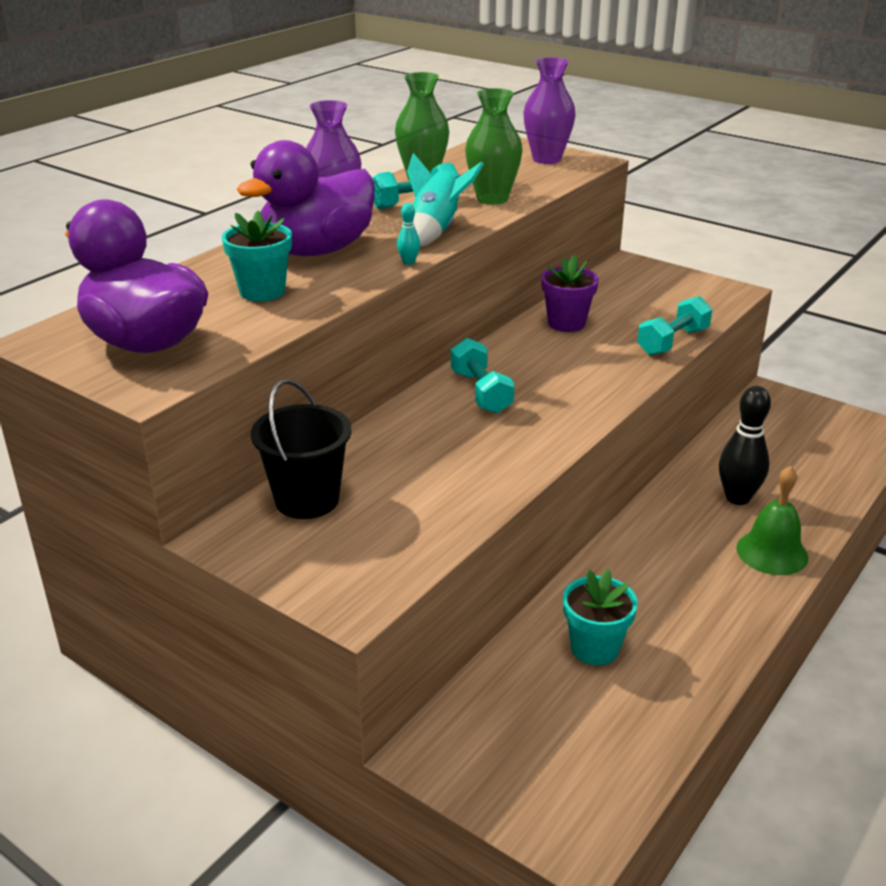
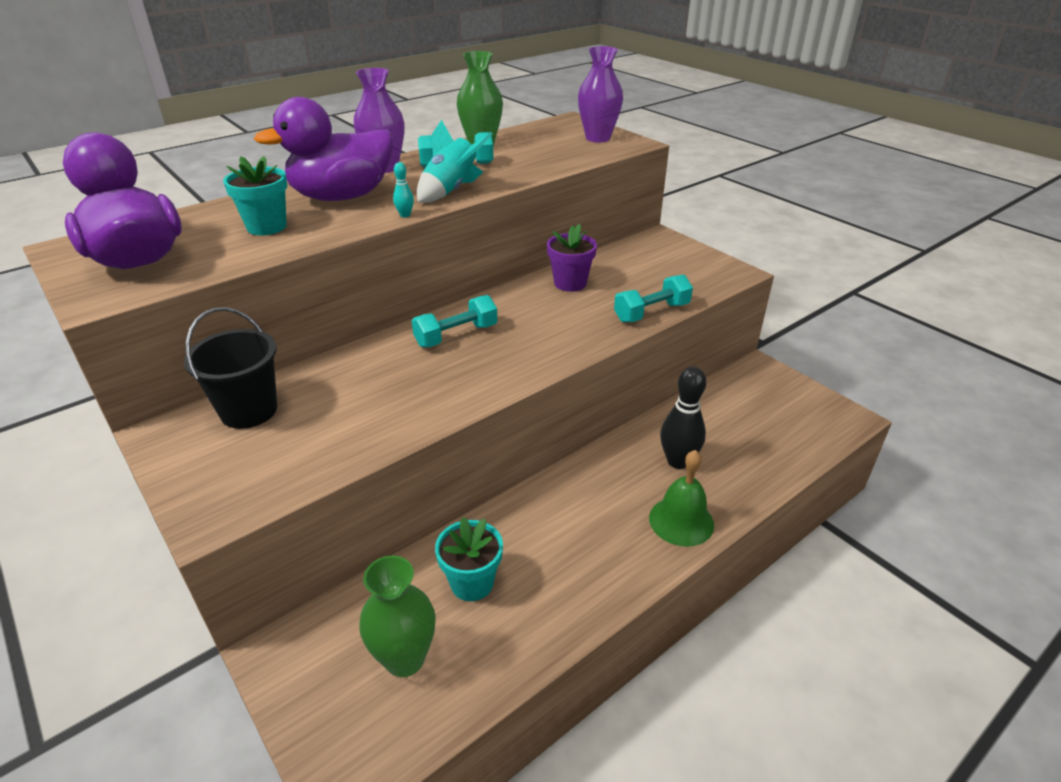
camera: 15 degrees right, 5 degrees up
(480, 392) = (456, 335): turquoise dumbbell -> turquoise dumbbell turned 60 degrees clockwise
(492, 199) = (523, 167): green vase -> green vase (405, 658)

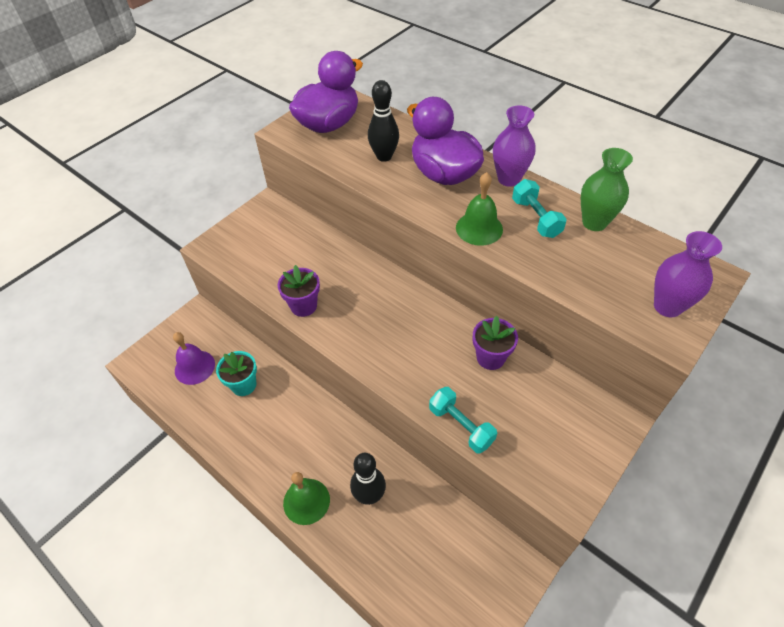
camera: 80 degrees right, 15 degrees up
(249, 410) = (290, 228): black bucket -> none
(267, 227) = (384, 156): turquoise flower pot -> black bowling pin
(405, 215) = (424, 214): turquoise bowling pin -> none
(405, 658) = (194, 367): green vase -> purple bell
(425, 409) = (303, 306): none -> purple flower pot
(451, 191) = (479, 228): turquoise rocket -> green bell
(456, 335) = (389, 300): turquoise dumbbell -> none

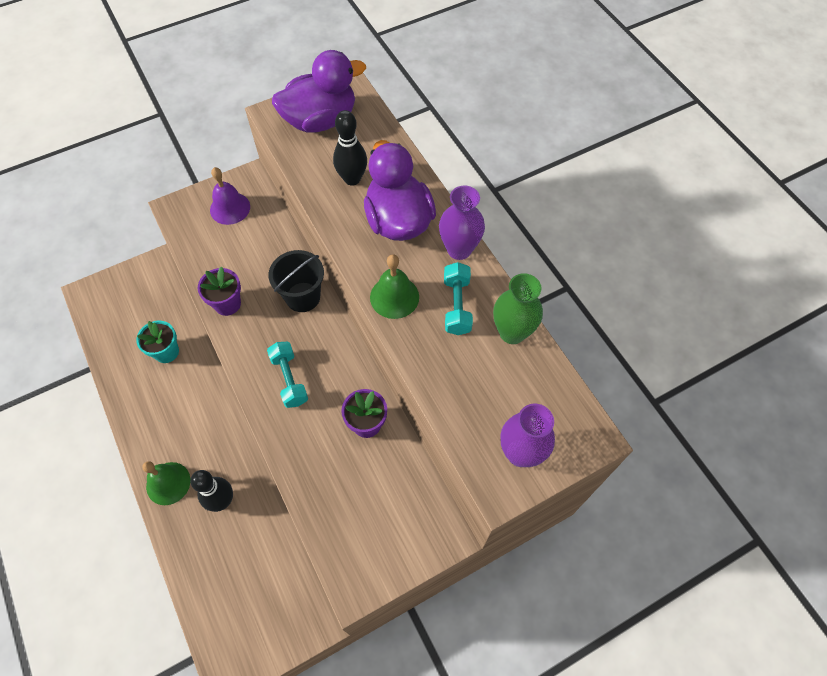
camera: 20 degrees right, 10 degrees up
(194, 367) = (133, 318): purple bell -> purple bell (230, 208)
(371, 278) = (303, 297): none -> black bucket
(461, 426) = (301, 480): turquoise dumbbell -> turquoise dumbbell (289, 379)

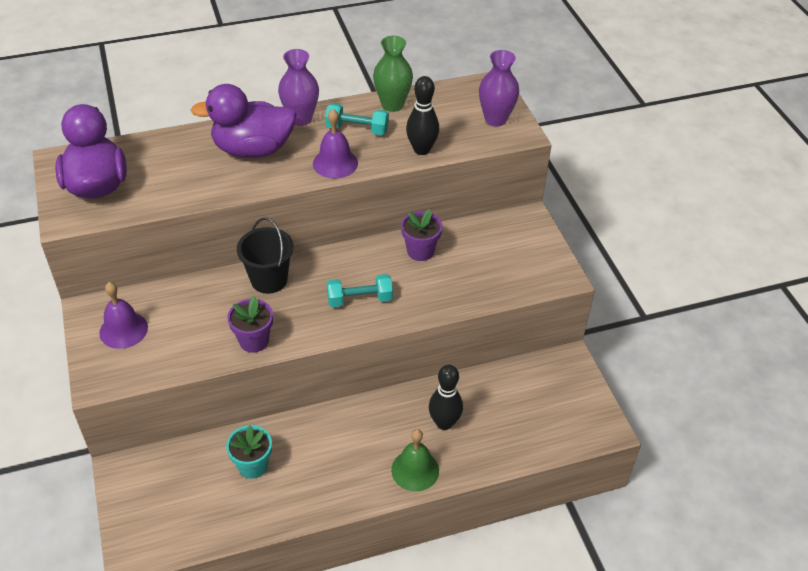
camera: 80 degrees left, 15 degrees down
(352, 179) = (188, 172): black bowling pin -> black bowling pin (421, 150)
(394, 297) = (335, 163): green bell -> purple bell

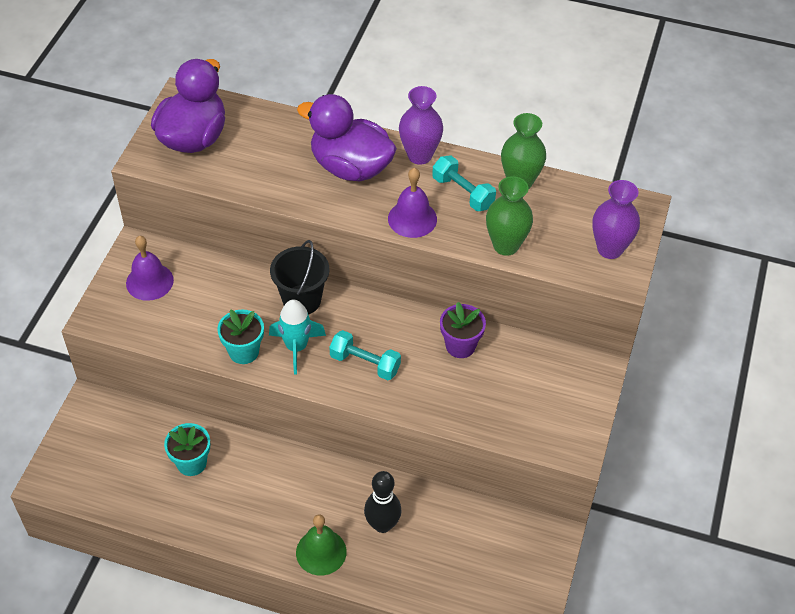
camera: 35 degrees right, 5 degrees up
(254, 341) = (244, 351): purple flower pot -> turquoise flower pot
(295, 316) = (296, 347): none -> turquoise rocket
(421, 150) = (506, 245): black bowling pin -> green vase

